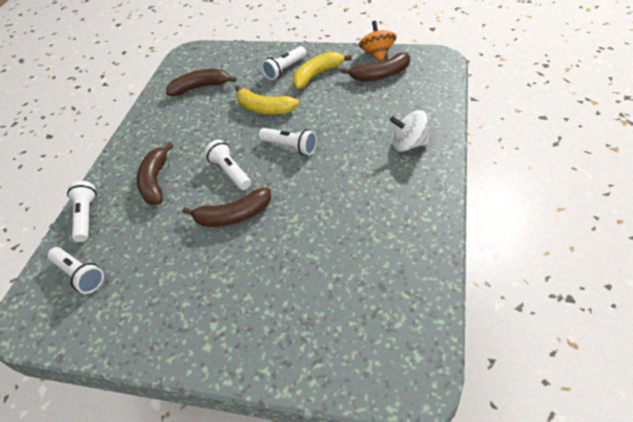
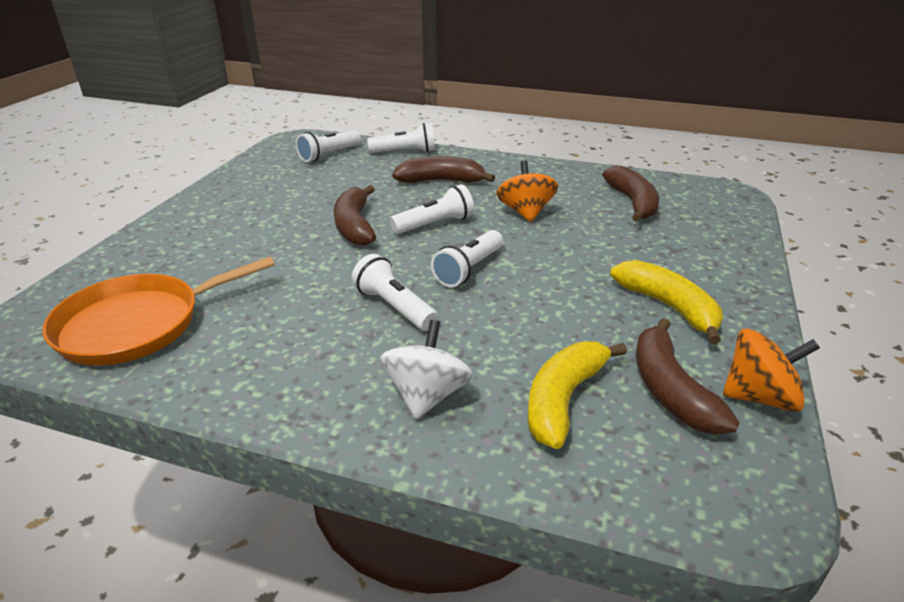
camera: 90 degrees right, 15 degrees down
(213, 131) = (525, 212): none -> orange spinning top
(264, 108) = (570, 251): yellow banana -> yellow banana (563, 399)
(285, 69) = (685, 274): white flashlight -> white flashlight (394, 307)
(385, 298) = (138, 324): none -> orange pan

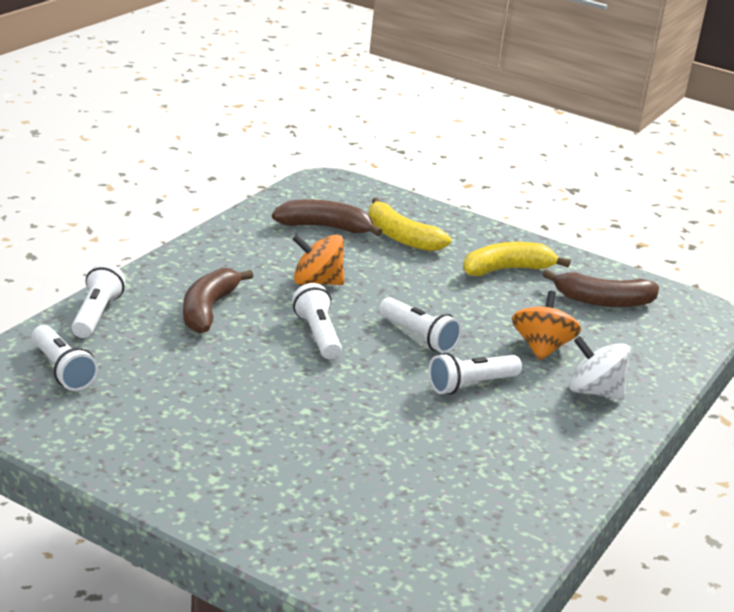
camera: 80 degrees left, 5 degrees down
(138, 324) = (458, 533): orange pan -> none
(355, 226) = (297, 381): brown banana -> none
(563, 399) = (607, 340): yellow banana -> yellow banana (400, 237)
(759, 397) = (614, 275): orange spinning top -> orange spinning top (541, 348)

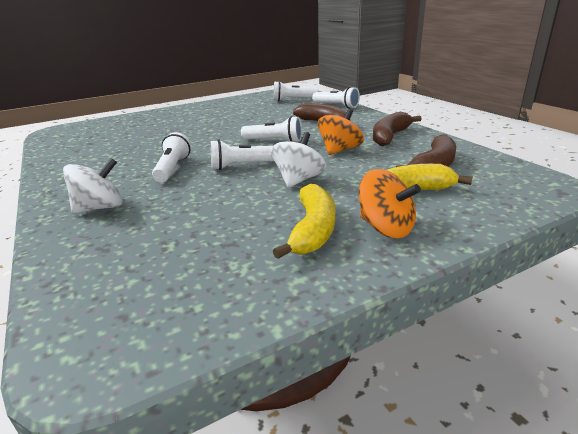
camera: 125 degrees right, 0 degrees up
(423, 293) = (298, 180): none -> white spinning top
(541, 348) = (175, 205): orange spinning top -> orange spinning top (385, 228)
(603, 301) = (203, 270): brown banana -> brown banana (390, 136)

